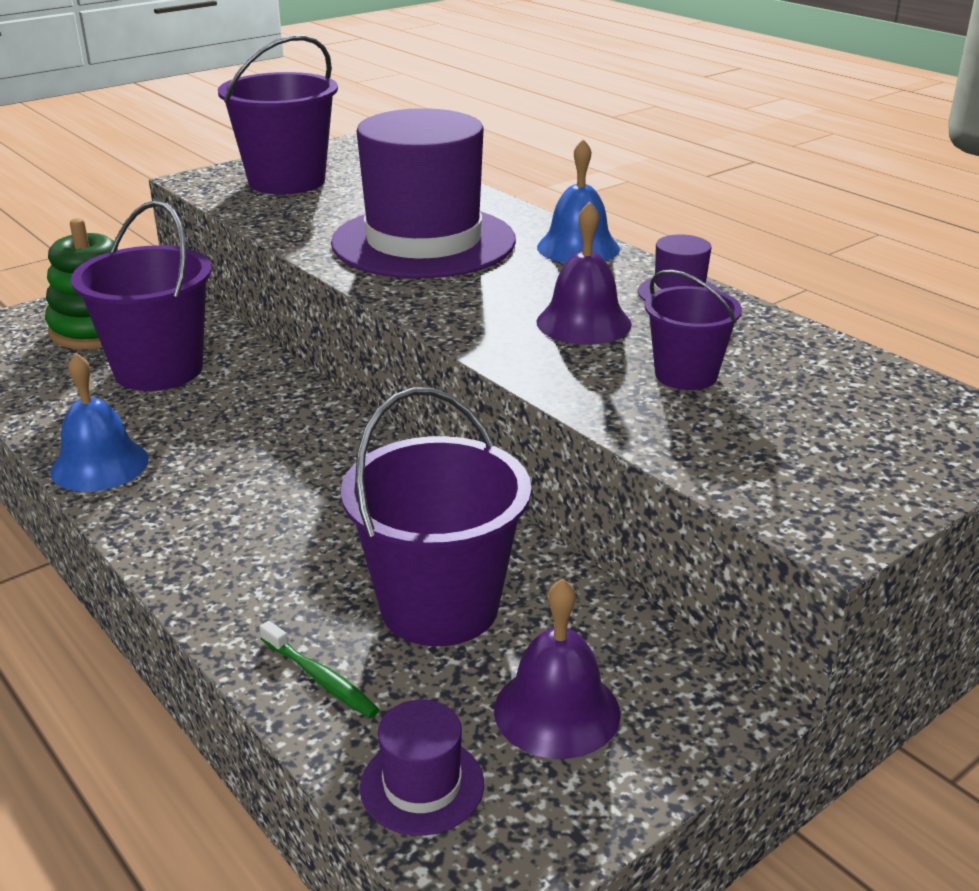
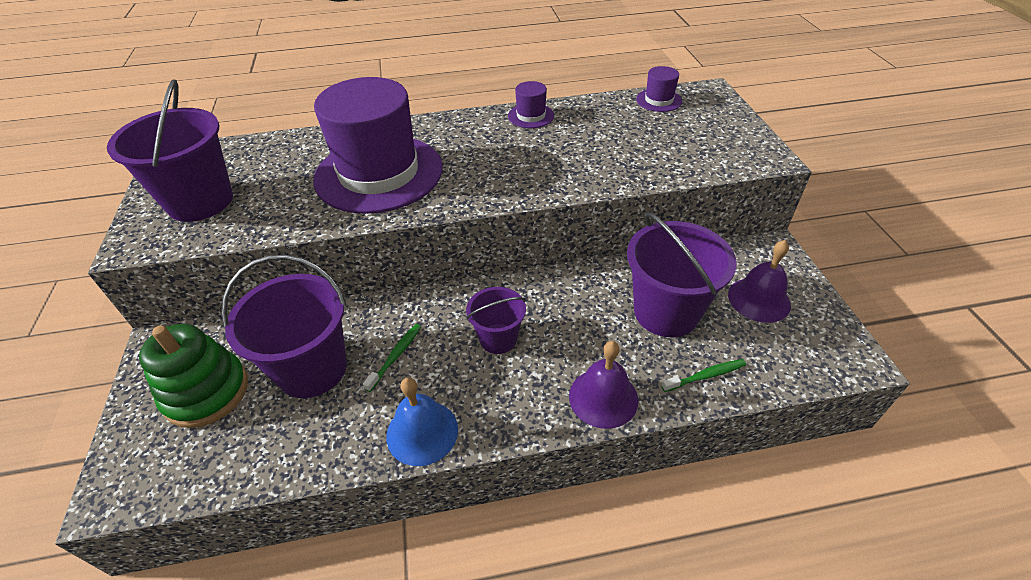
camera: 60 degrees left, 15 degrees up
(206, 411) = (395, 356): none -> green toothbrush
(422, 785) = (795, 361): purple hat -> purple hat (659, 100)
(578, 248) = (446, 125): blue bell -> none
(583, 323) = (539, 153): purple bell -> purple bell (603, 397)
(686, 375) = (617, 144): purple bucket -> purple bucket (498, 339)

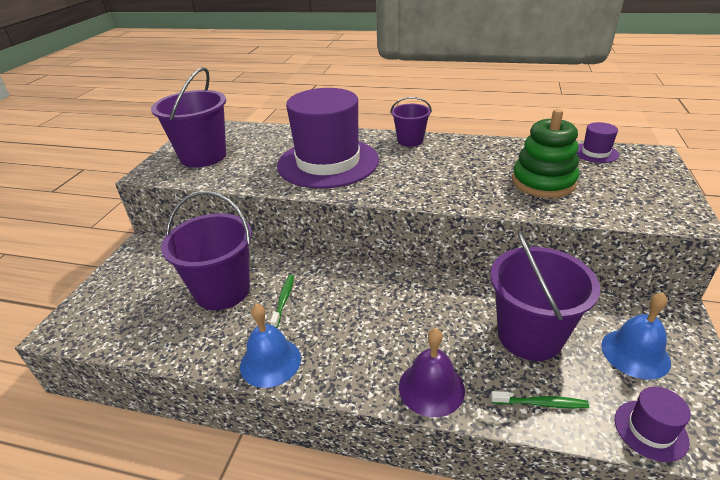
camera: 25 degrees right, 10 degrees down
(206, 392) = (150, 284): green stacking toy -> green stacking toy (543, 182)
(395, 356) = (283, 300): green toothbrush -> green toothbrush turned 45 degrees counterclockwise
(498, 339) = (368, 312): purple bucket -> purple bucket (410, 141)
(531, 116) = (470, 145): purple hat -> purple hat (650, 430)
(759, 299) = (635, 353): purple bell -> blue bell

